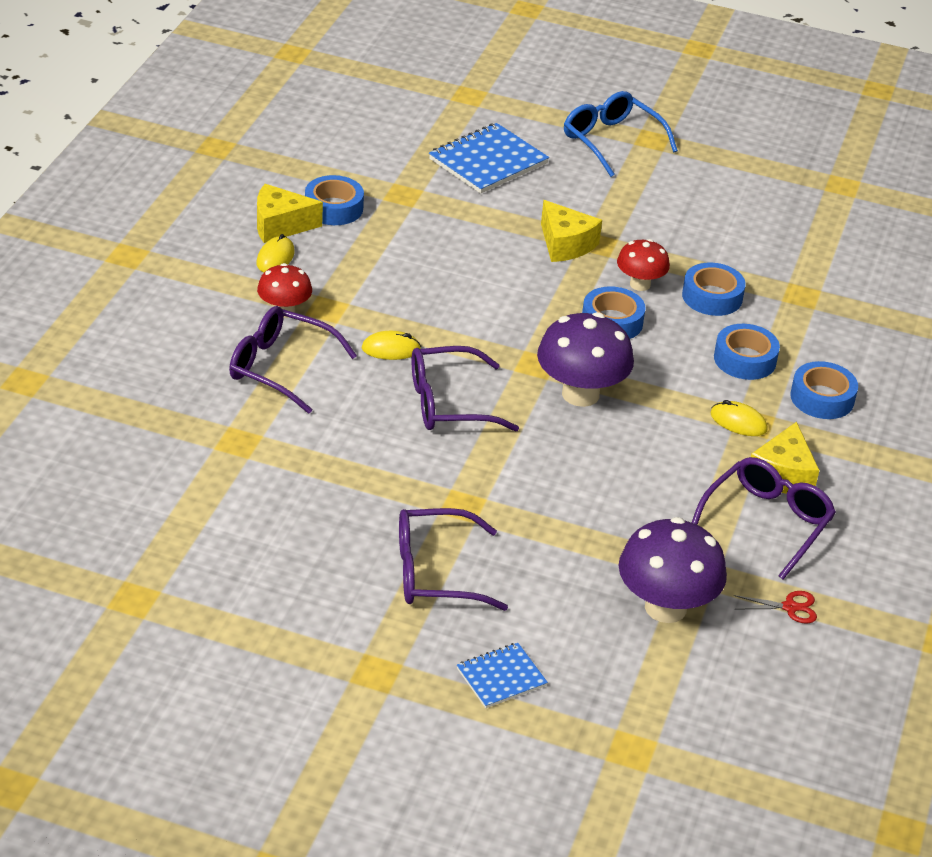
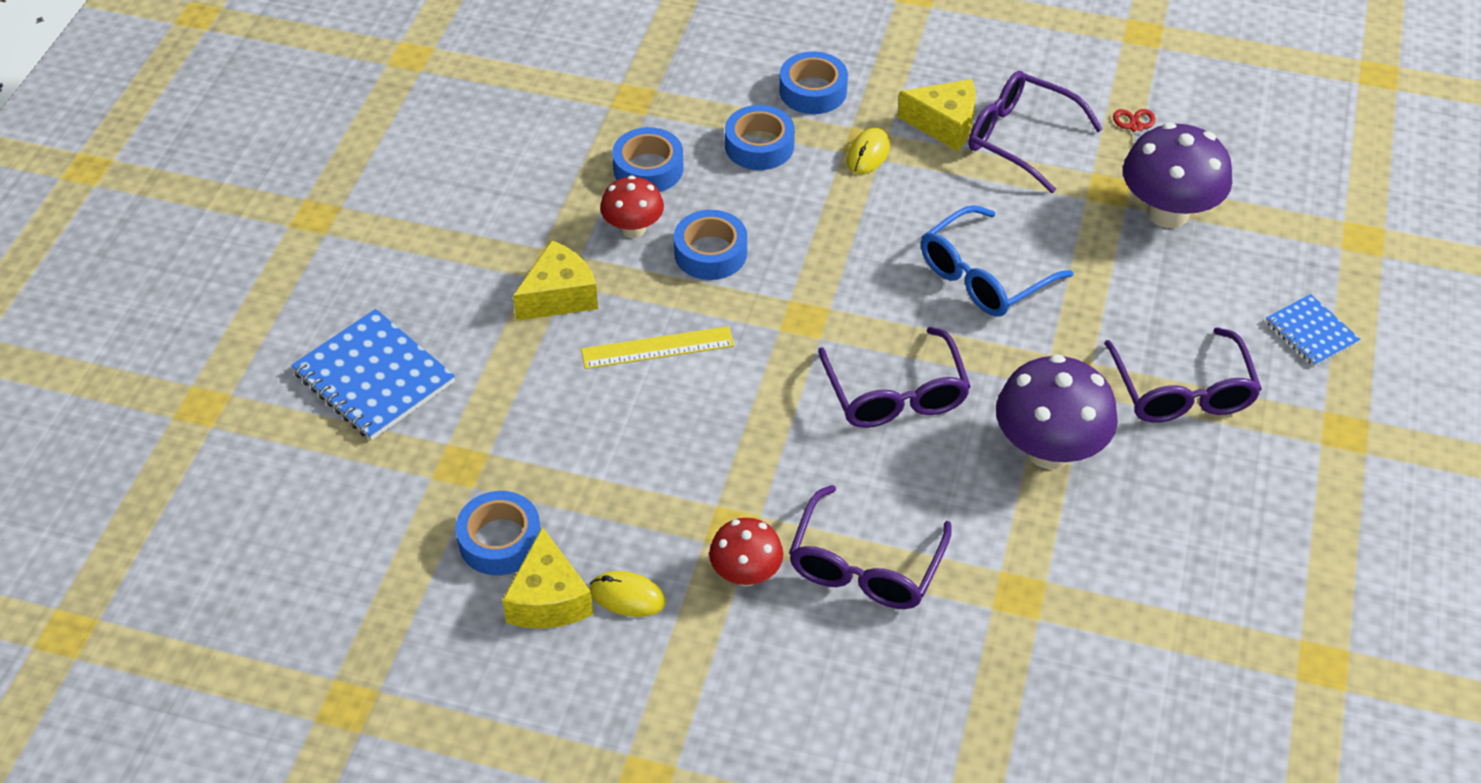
camera: 90 degrees left, 10 degrees up
(391, 349) = (804, 455): yellow mouse -> none
(508, 287) = (657, 348): none -> yellow ruler
(580, 394) = (851, 279): purple mushroom -> purple mushroom (1048, 450)
(611, 141) = (320, 255): blue glasses -> blue glasses (983, 277)

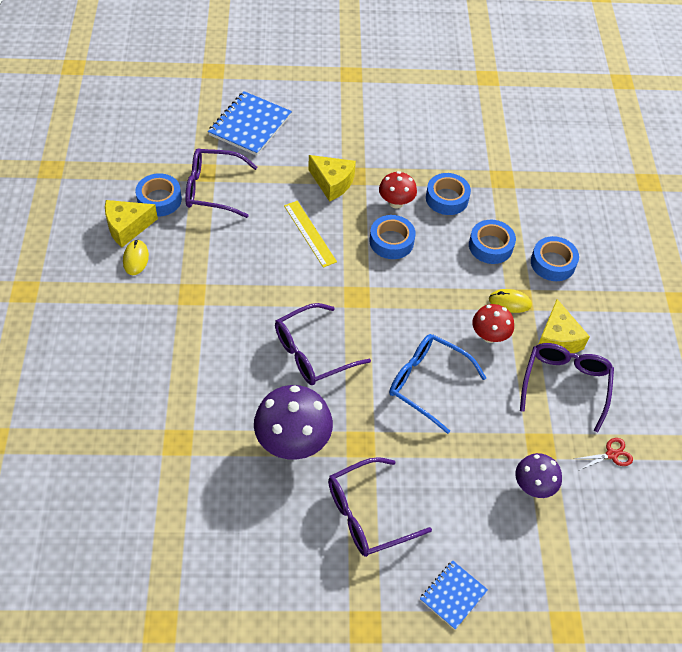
camera: 70 degrees right, 5 degrees up
(746, 574) = (162, 306): red mushroom -> red mushroom (489, 336)
(865, 566) = (180, 360): purple glasses -> purple glasses (212, 189)
(1167, 213) = (533, 486): purple mushroom -> purple mushroom, size x0.59

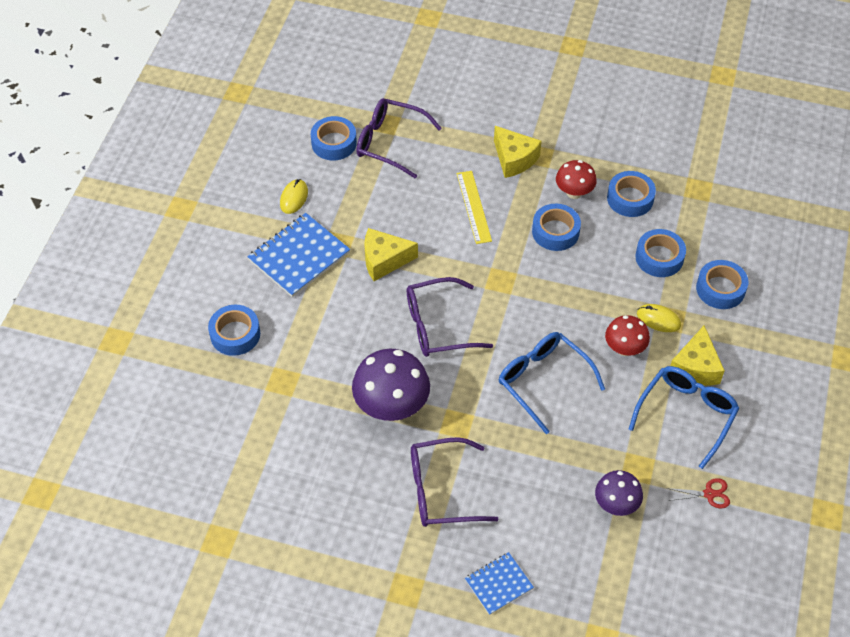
camera: 20 degrees right, 0 degrees up
(115, 405) = (235, 334): none -> blue tape
(127, 227) = (294, 165): yellow cheese -> yellow cheese (384, 260)
(250, 125) = (448, 83): blue notebook -> blue notebook (299, 256)
(565, 384) = (686, 414): purple glasses -> blue glasses

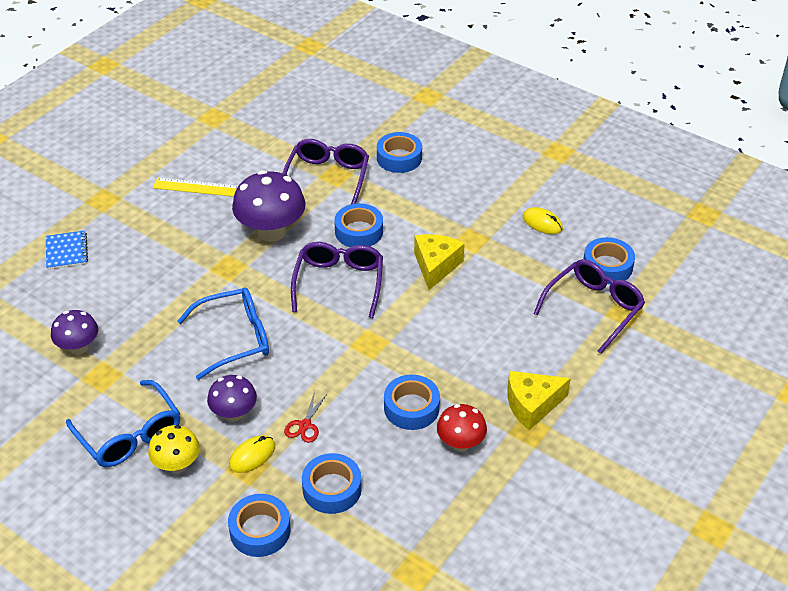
camera: 110 degrees right, 10 degrees down
(299, 256) = (467, 211): blue notebook -> none
(441, 490) = (171, 240): purple glasses -> purple glasses (327, 178)
(473, 207) = (476, 350): yellow ruler -> yellow ruler (199, 187)
(624, 348) = (234, 413): red mushroom -> purple mushroom
(630, 198) = (429, 493): blue tape -> blue tape (359, 231)
(695, 367) = (177, 465): yellow cheese -> yellow mushroom
(709, 494) = (39, 419): red scissors -> red scissors (305, 425)

